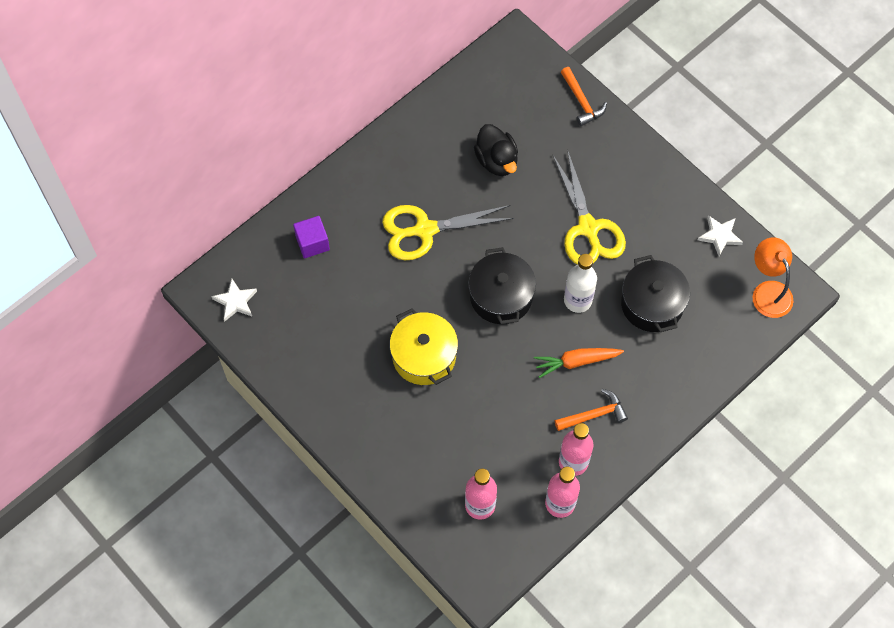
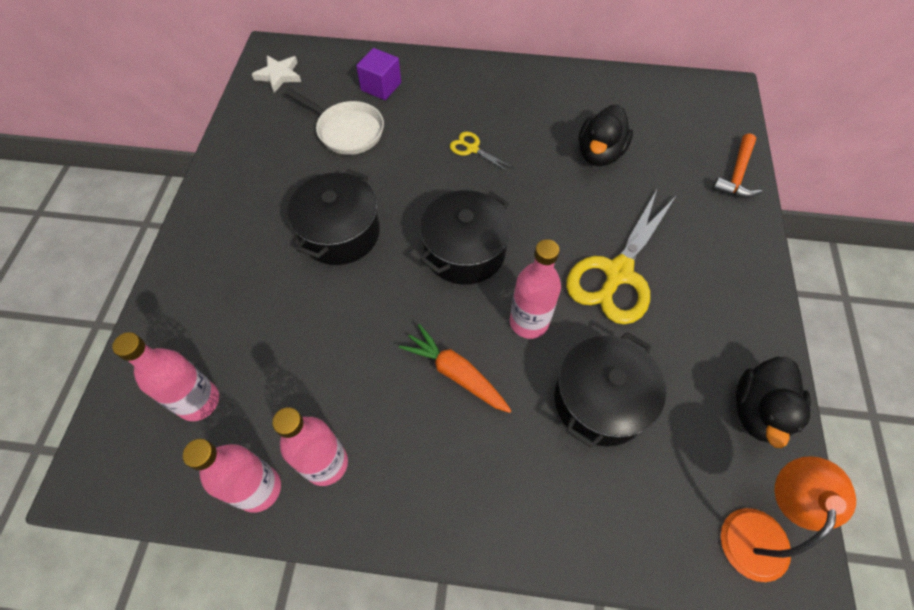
camera: 50 degrees right, 5 degrees down
(337, 294) = (347, 131): none -> white pan
(424, 230) = (472, 149): yellow scissors -> yellow scissors, size x0.45
(424, 356) = (340, 233): yellow pot -> black pot
(577, 300) = (529, 322): white bottle -> pink bottle
(594, 415) = (406, 441): orange hammer -> none
(719, 236) = (758, 411): white star -> black duck

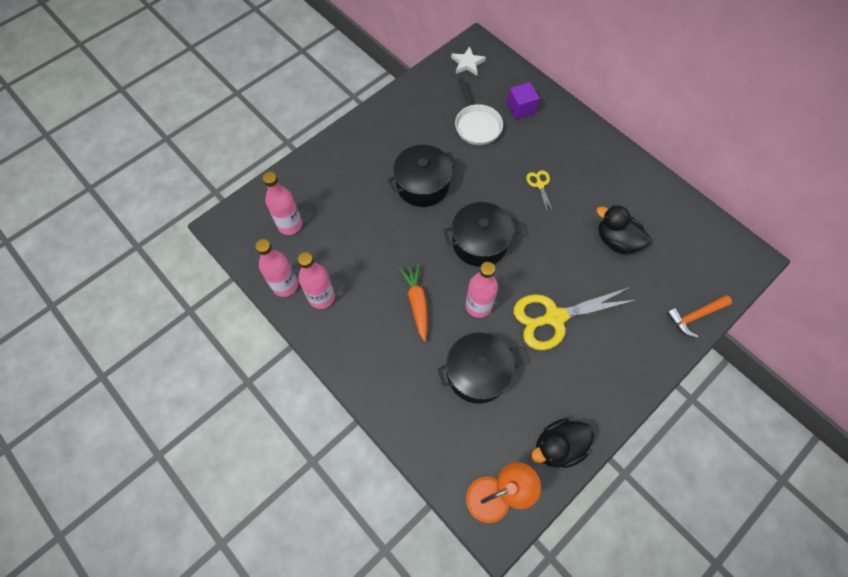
camera: 40 degrees right, 5 degrees up
(599, 153) = (616, 241): black duck -> black duck turned 60 degrees clockwise

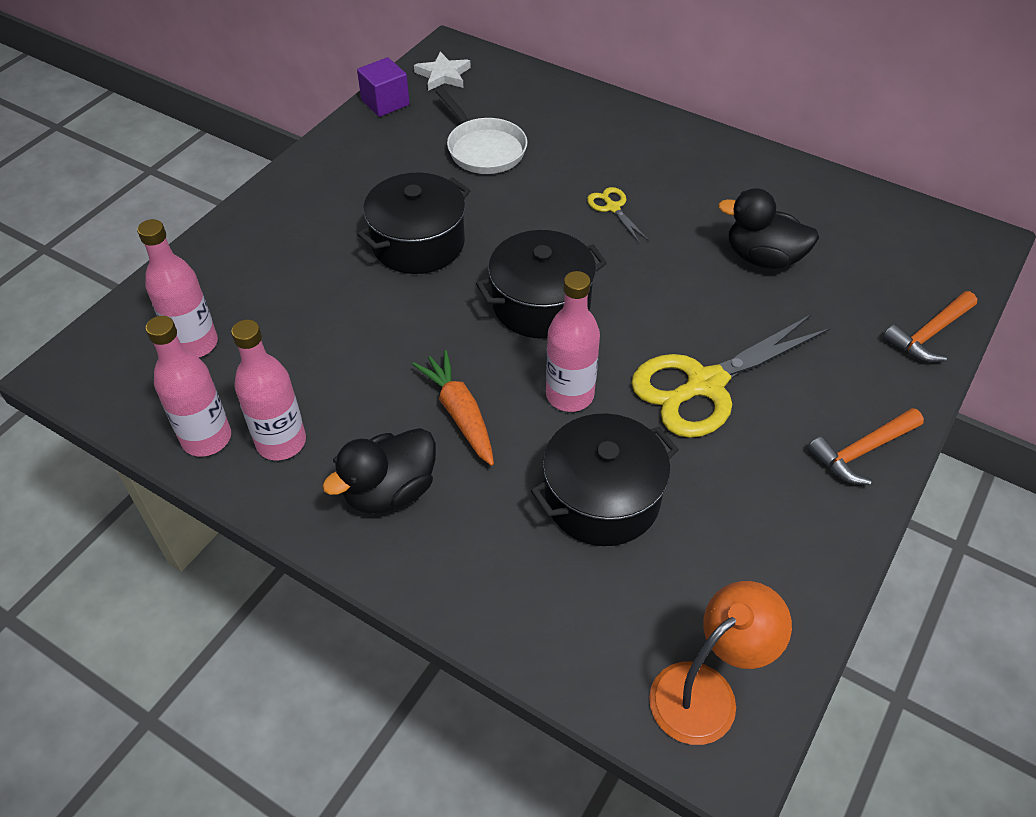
camera: 15 degrees left, 15 degrees down
(521, 108) = (547, 116): purple cube -> purple cube (385, 102)
(558, 447) = (786, 581): black duck -> black duck (390, 491)
(627, 381) = (862, 451): none -> orange hammer

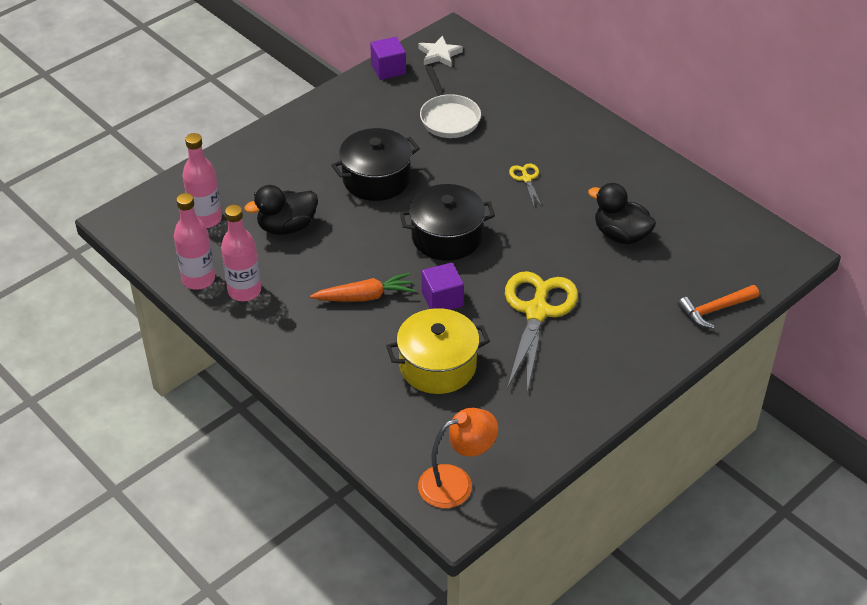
camera: 15 degrees right, 5 degrees down
(390, 491) = (304, 334): black duck -> black duck (287, 227)
(460, 414) = (365, 296): orange carrot -> orange carrot turned 90 degrees clockwise
(569, 395) = (442, 299): pink bottle -> purple cube
(602, 498) = (437, 366): black pot -> yellow pot
(704, 385) = (537, 311): yellow scissors -> yellow scissors turned 120 degrees clockwise
(862, 451) = (625, 373): orange hammer -> none

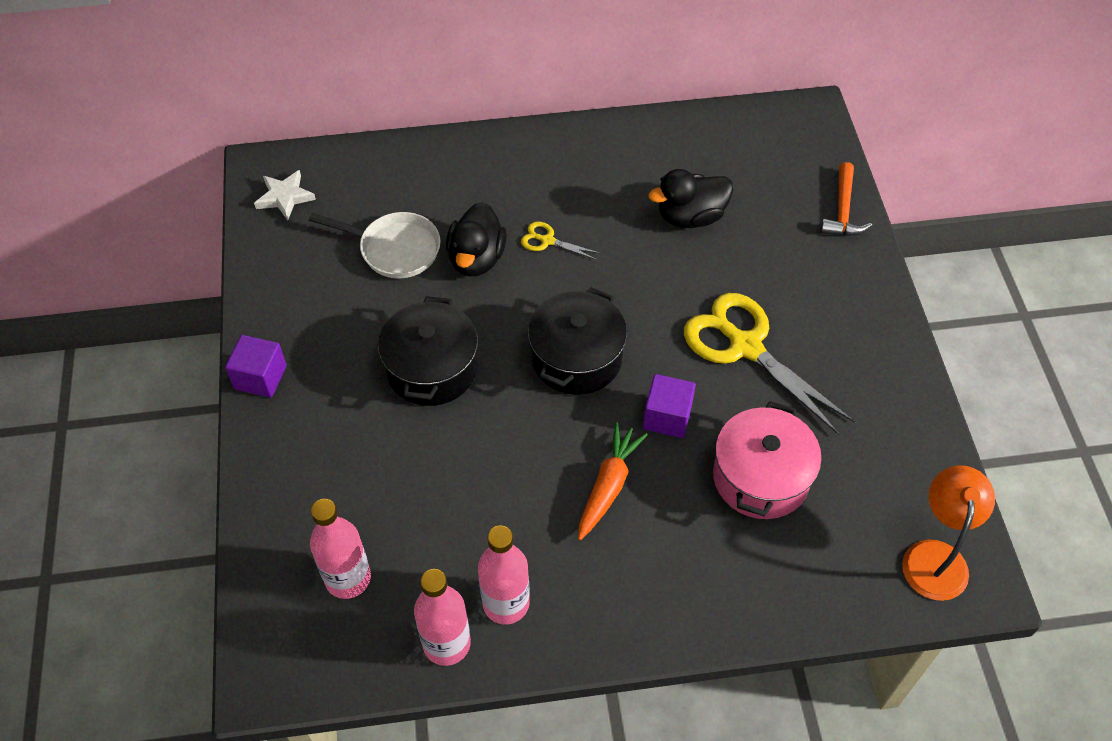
camera: 55 degrees left, 10 degrees up
(287, 227) = (435, 500): black duck -> black duck (476, 259)
(388, 69) = (262, 254): purple cube -> purple cube (260, 377)
(437, 366) = (760, 477): yellow pot -> pink pot

